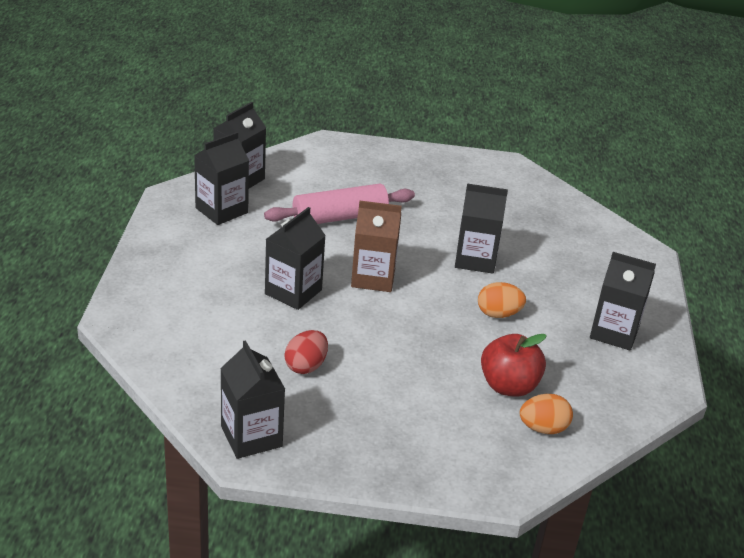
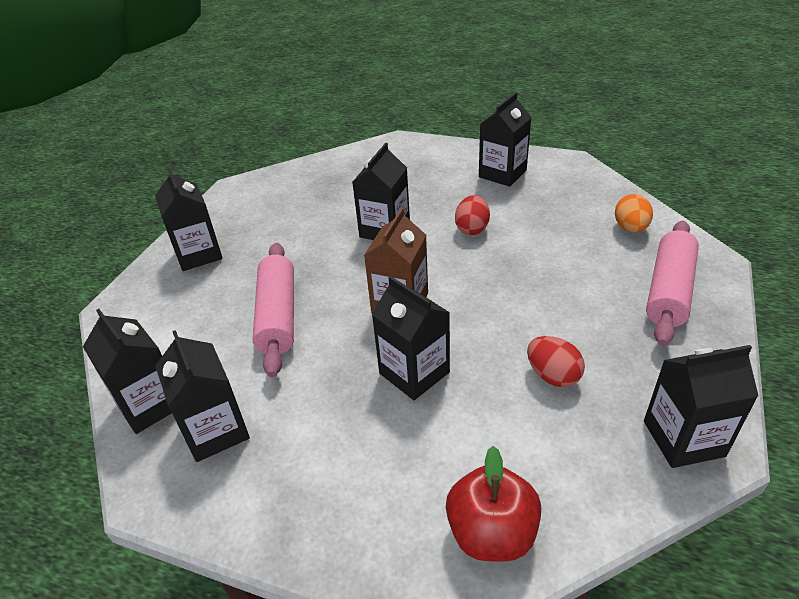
camera: 70 degrees left, 5 degrees up
(403, 165) = (199, 254): none -> black carton
(441, 448) = (669, 291): none -> pink rolling pin
(498, 314) = (472, 229): orange egg -> red egg
(508, 386) = (576, 238): red apple -> red apple (491, 533)

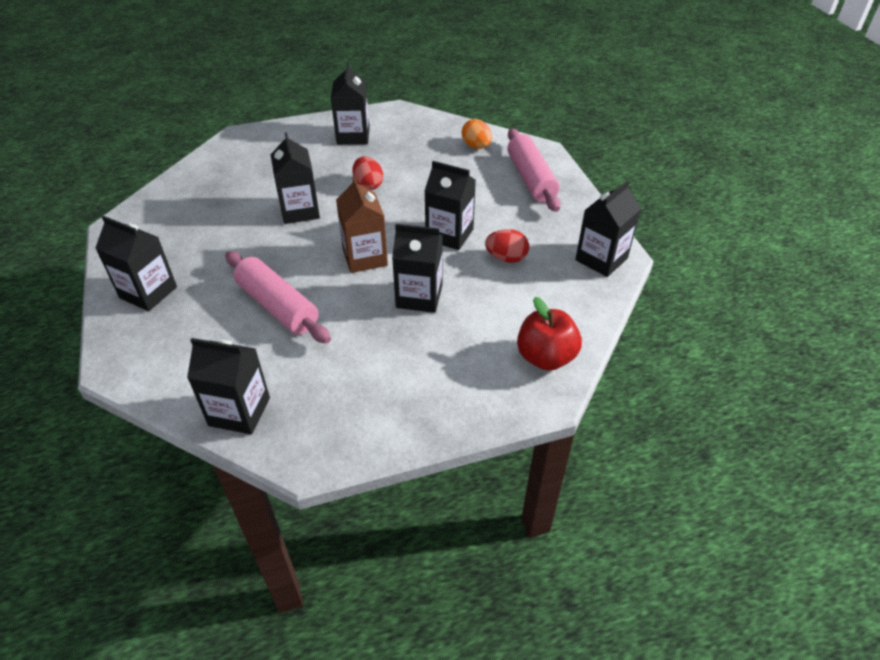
camera: 40 degrees left, 5 degrees up
(216, 431) = (314, 399): black carton -> black carton (449, 234)

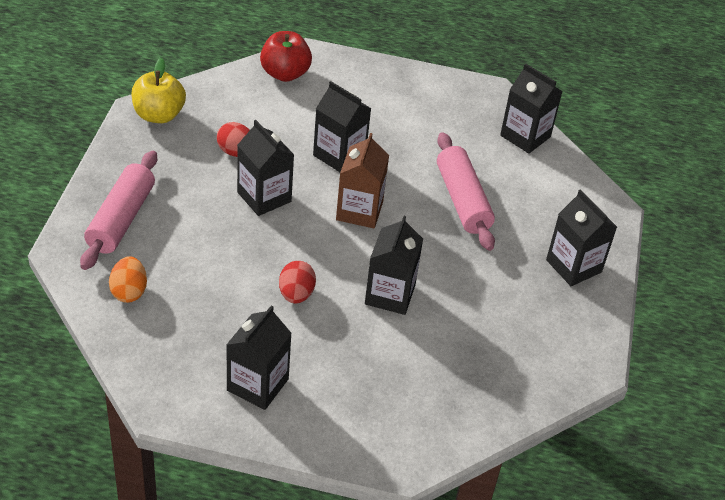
camera: 155 degrees left, 0 degrees up
(601, 259) = (159, 115): black carton -> yellow apple

